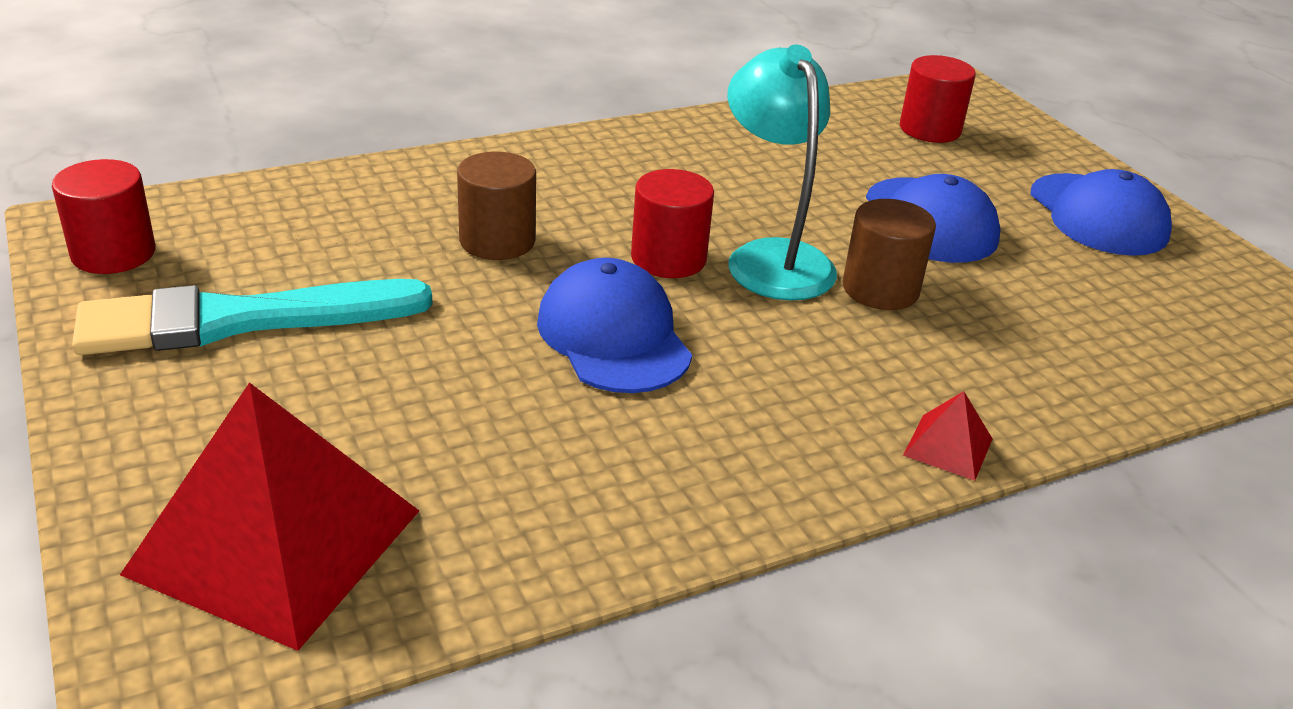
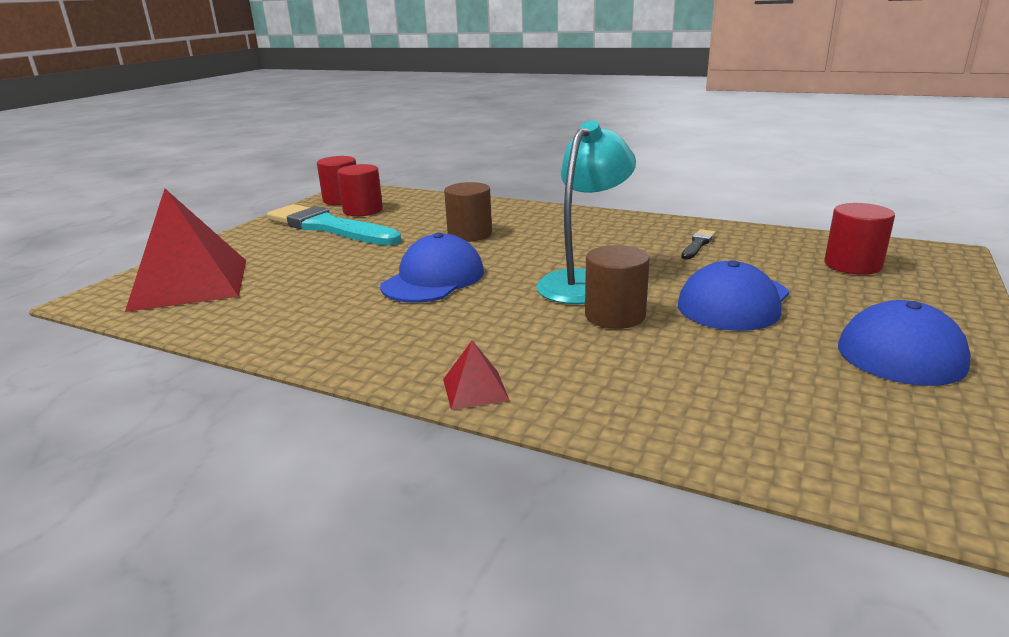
camera: 55 degrees right, 10 degrees down
(668, 258) = (528, 264): red cylinder -> red cylinder (363, 210)
(771, 152) = (698, 244): none -> black brush

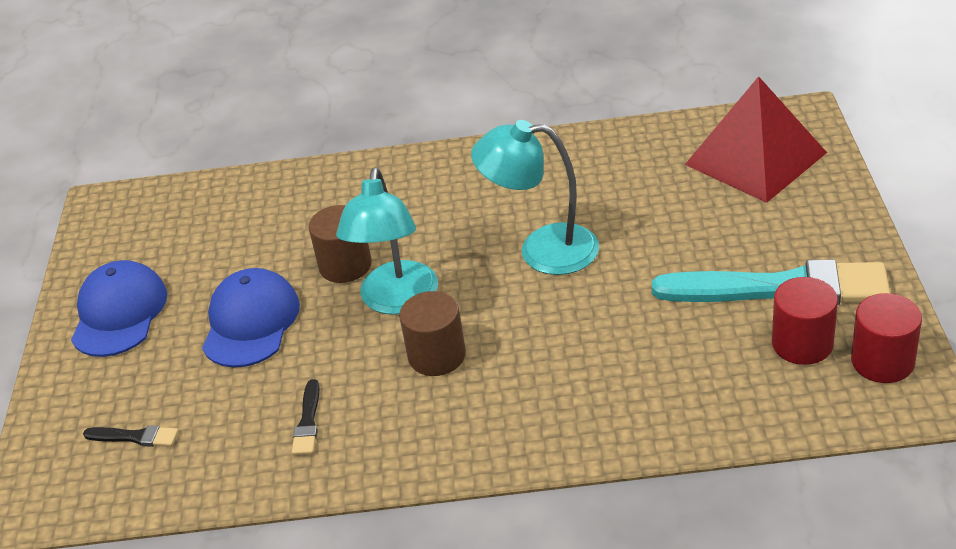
camera: 155 degrees right, 15 degrees up
(433, 279) = (542, 250): blue cap -> turquoise lamp
(469, 234) = (590, 340): brown cylinder -> brown cylinder (437, 356)
(475, 389) = (400, 165): red pyramid -> none
(852, 265) = (135, 437): red cylinder -> black brush

